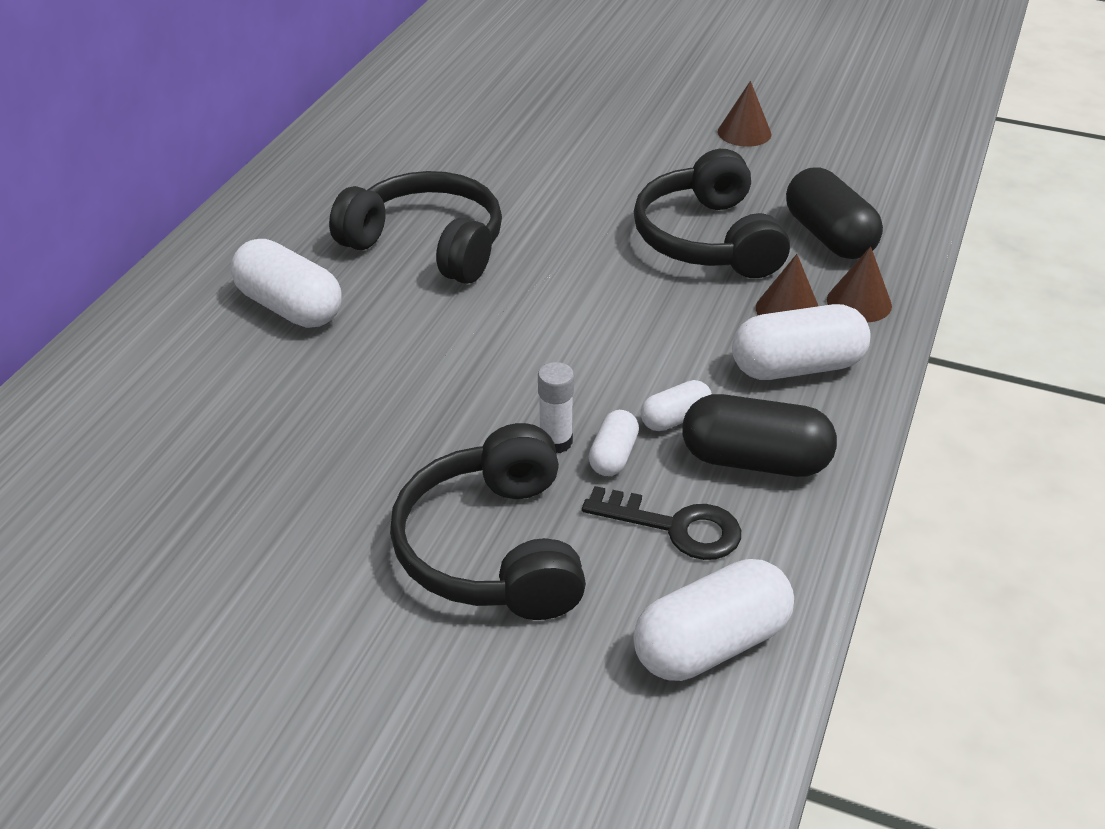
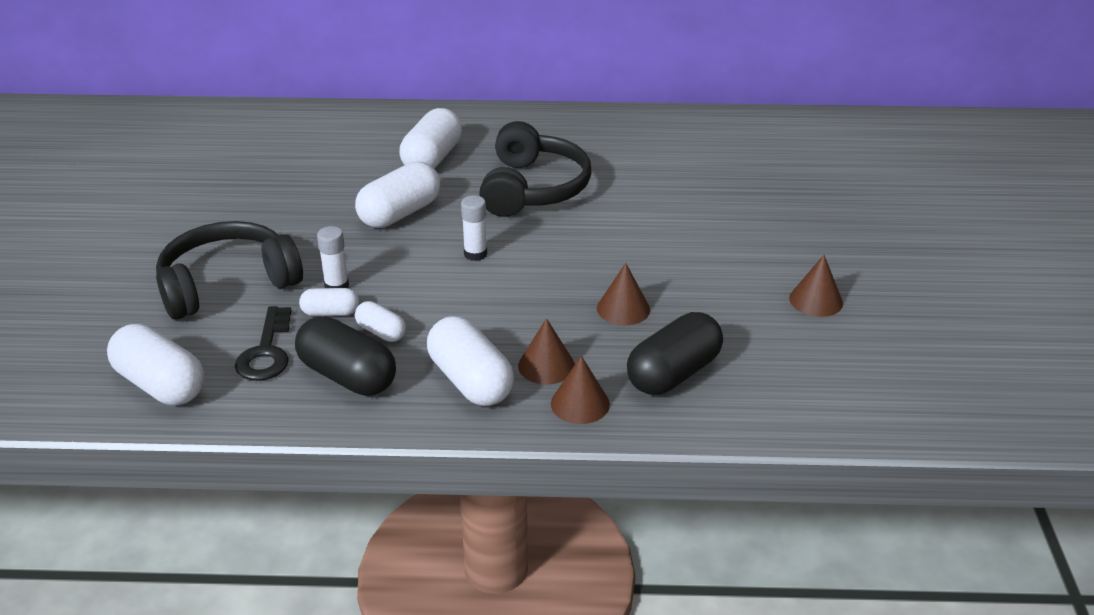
camera: 70 degrees right, 5 degrees down
(412, 359) = (400, 213): none -> white capsule
(546, 316) = (475, 254): none -> white glue stick
(707, 239) = (623, 309): black headphones -> brown cone
(755, 461) = (347, 376): black capsule -> black capsule turned 45 degrees counterclockwise

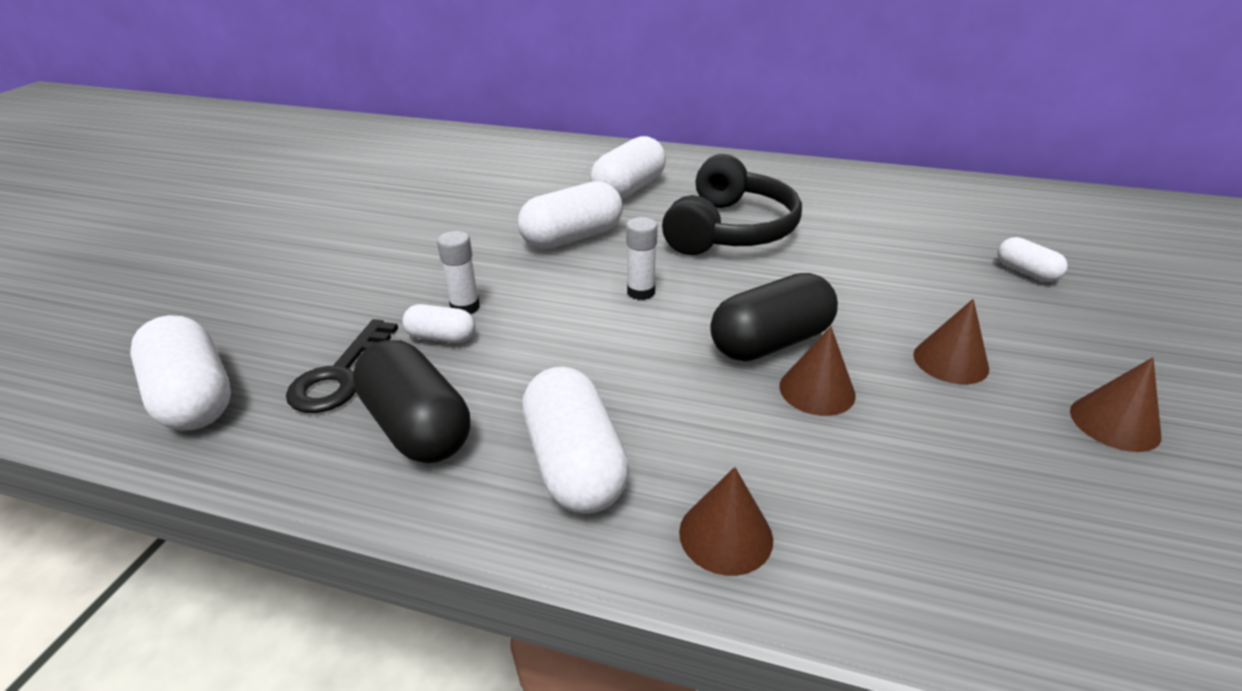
camera: 15 degrees right, 0 degrees up
(227, 284) = (350, 288): black headphones -> none
(381, 332) = (488, 372): white capsule -> white capsule (1026, 272)
(546, 365) = (689, 459): brown cone -> brown cone (950, 361)
(673, 373) = (883, 508): black capsule -> black capsule (770, 342)

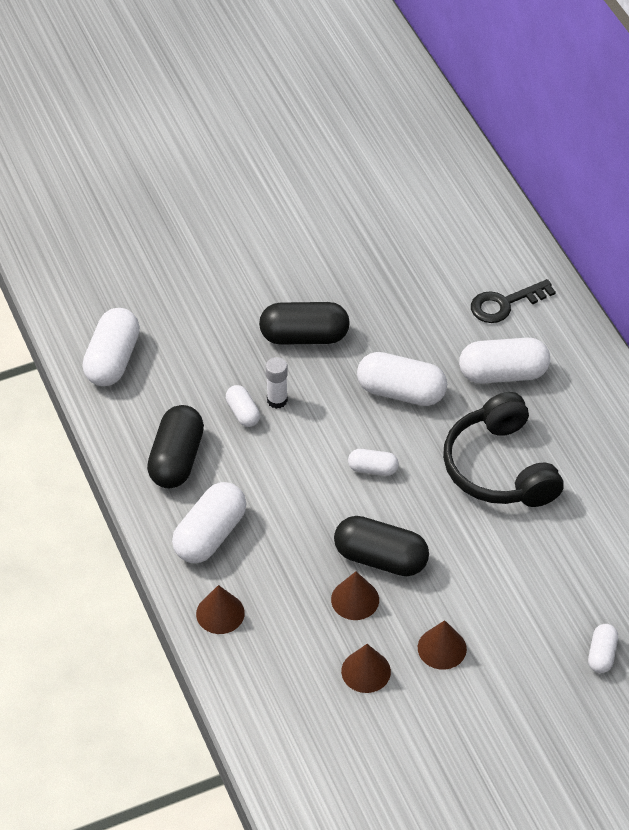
camera: 50 degrees right, 15 degrees up
(340, 375) = (178, 398): black key -> black key (505, 304)
(423, 256) = (304, 336): none -> black capsule
(641, 292) = (373, 469): white glue stick -> white capsule
(730, 230) = (499, 468): black headphones -> black headphones turned 90 degrees clockwise
(1114, 423) = (447, 736): brown cone -> brown cone (366, 671)

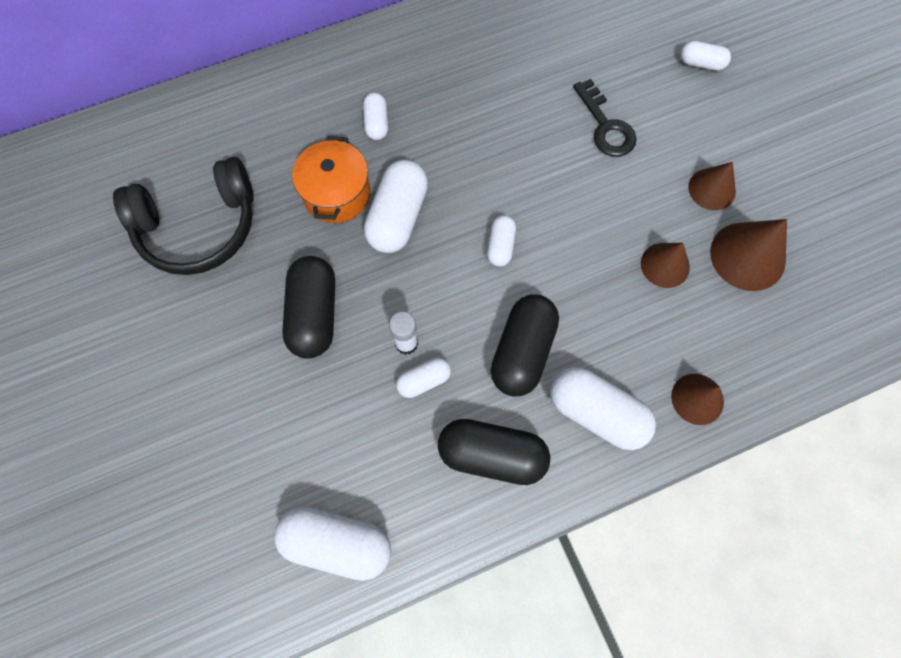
camera: 90 degrees left, 20 degrees up
(366, 671) = (747, 256): brown cone -> brown cone, size x1.54
(380, 558) = (613, 240): black capsule -> black capsule (522, 351)
(423, 347) = (337, 194): none -> orange pot
(499, 468) = (496, 132): black headphones -> black headphones (199, 227)
(503, 373) = (376, 123): white capsule -> white capsule, size x0.54
(505, 304) = (283, 117): black key -> black key (605, 126)

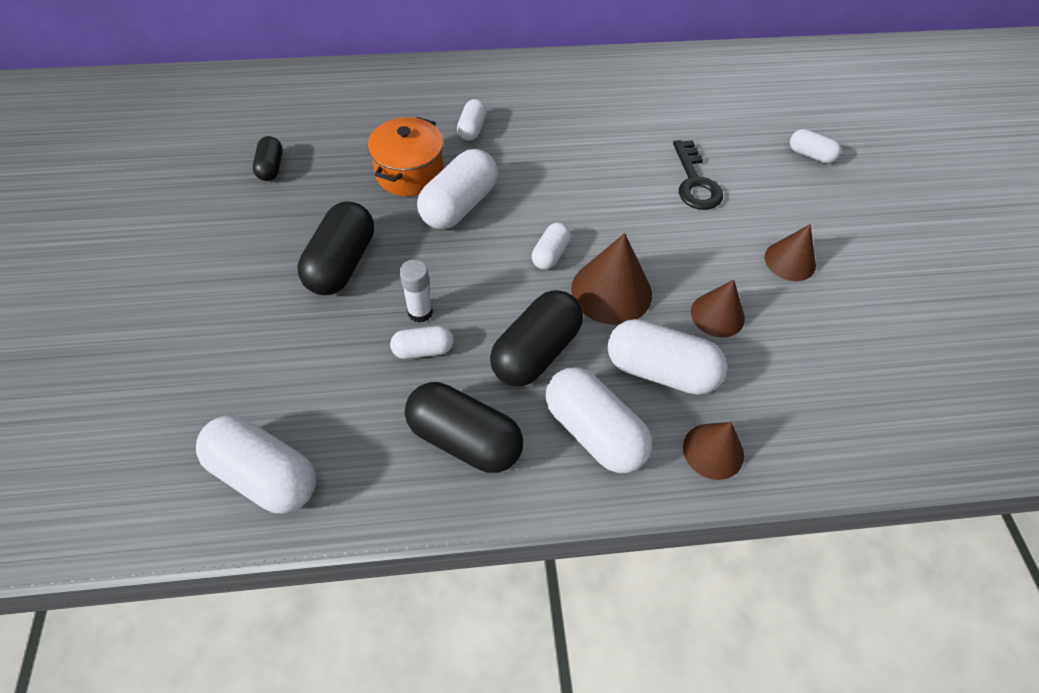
camera: 15 degrees right, 15 degrees down
(199, 227) = (271, 167): black headphones -> black capsule
(633, 336) = (660, 370): none -> white capsule
(747, 256) = (812, 330): brown cone -> brown cone (611, 291)

